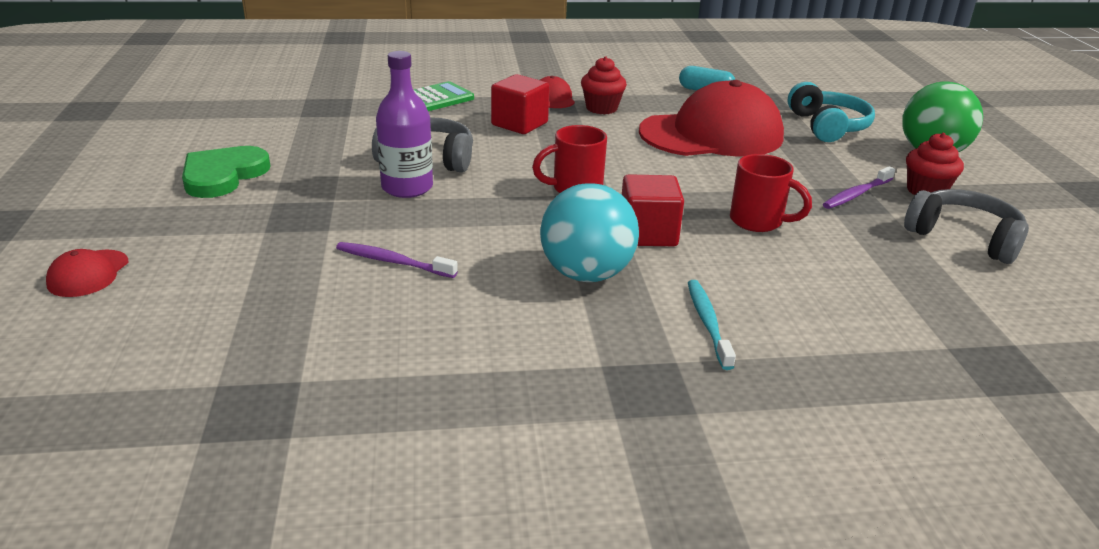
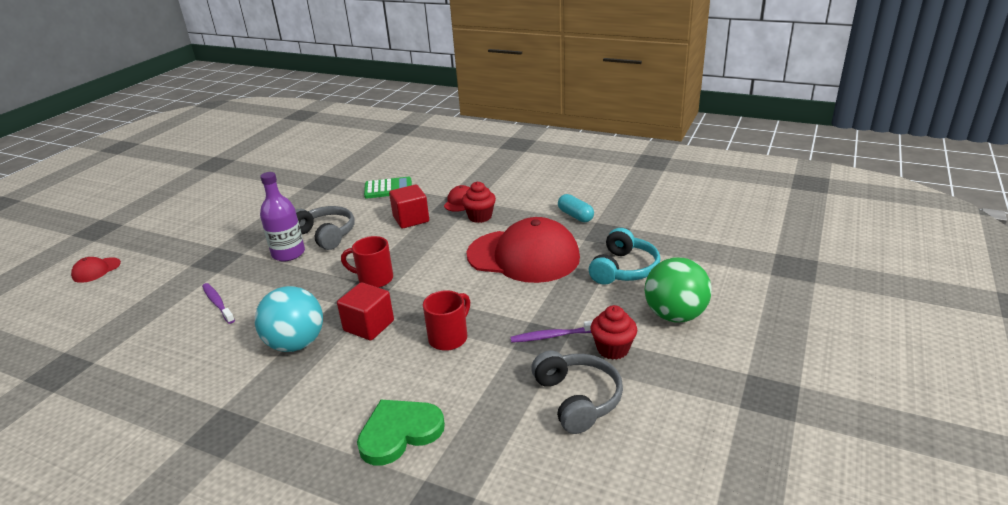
camera: 35 degrees right, 0 degrees up
(223, 175) = (217, 222): green heart -> green heart (399, 432)
(708, 323) = (311, 402): turquoise toothbrush -> none
(758, 221) = (449, 338): red mug -> red mug turned 120 degrees counterclockwise

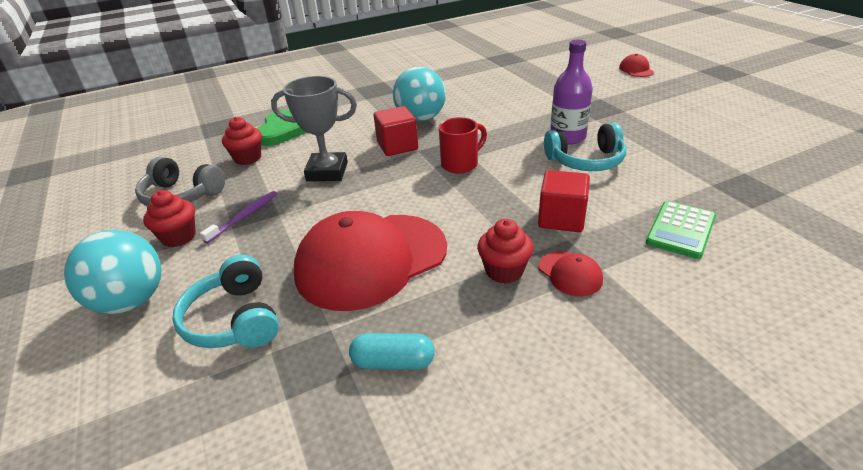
camera: 130 degrees right, 5 degrees up
(218, 303) = (519, 102): purple toothbrush -> none
(325, 235) = (586, 161): grey headphones -> turquoise headphones
(449, 338) = (327, 172): red mug -> grey trophy
(477, 410) = (248, 158): none -> red cupcake
(675, 315) = (131, 301): green ball -> turquoise ball

